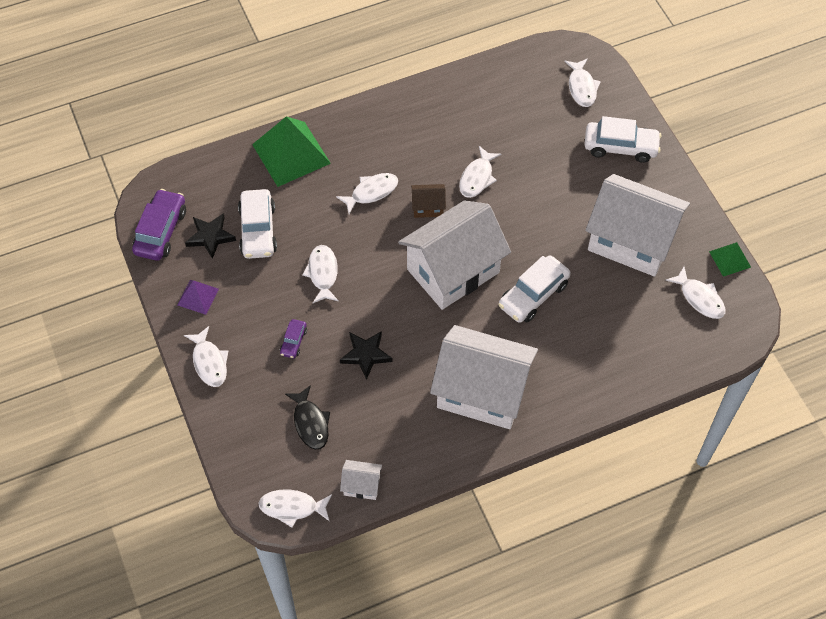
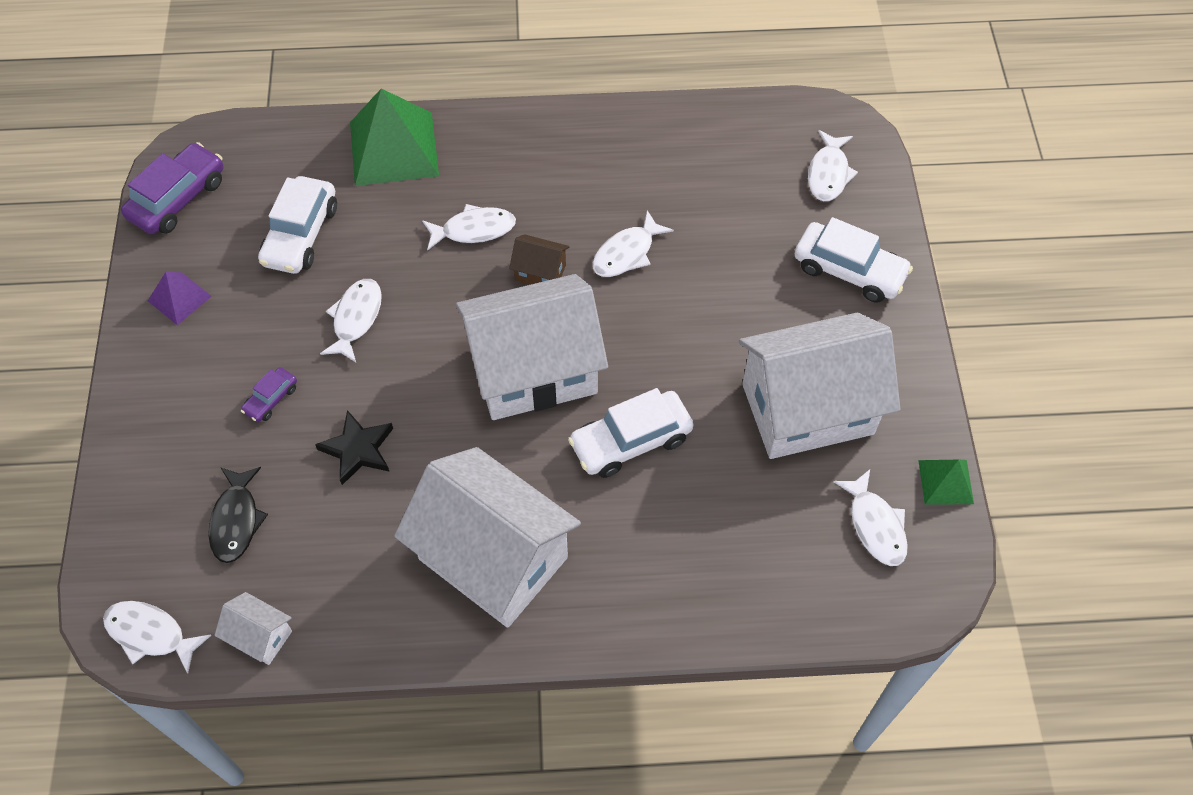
camera: 20 degrees right, 0 degrees up
(209, 362) = (148, 390): white fish -> none
(210, 237) = (236, 225): black star -> none
(631, 241) = (807, 409): white house -> white house turned 60 degrees counterclockwise

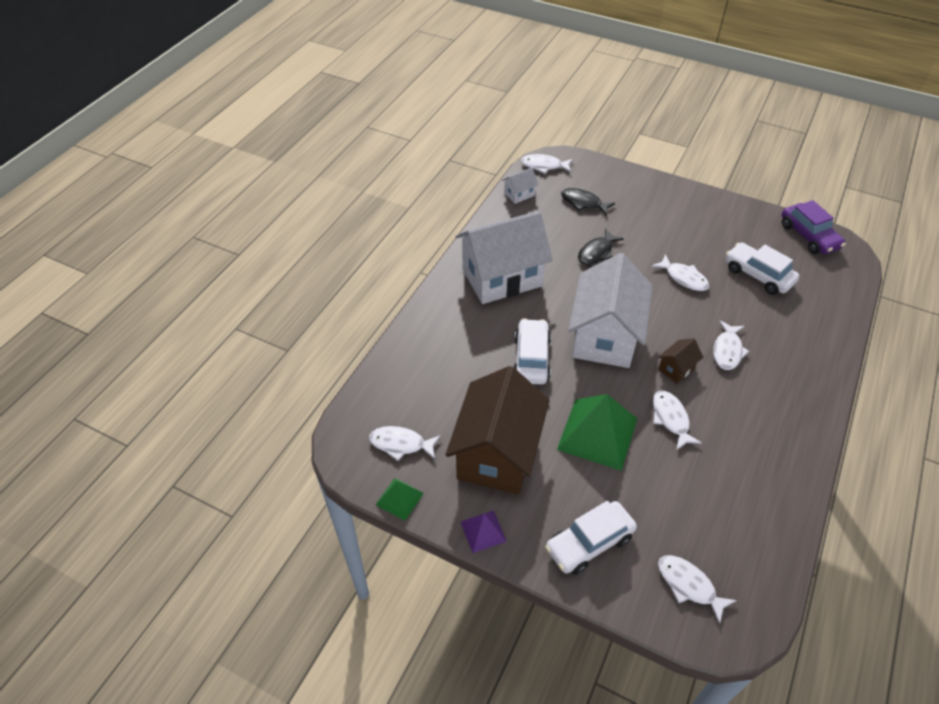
camera: 120 degrees right, 10 degrees down
(150, 634) = (544, 166): white fish -> white fish turned 135 degrees counterclockwise
(179, 298) = (732, 219): purple pyramid -> purple pyramid (483, 531)
(271, 399) = (647, 232): purple car -> none
(358, 449) = (597, 252): black star -> black fish
(393, 148) = (816, 338): green pyramid -> green pyramid (597, 433)
(807, 409) = (497, 454): white house -> brown house

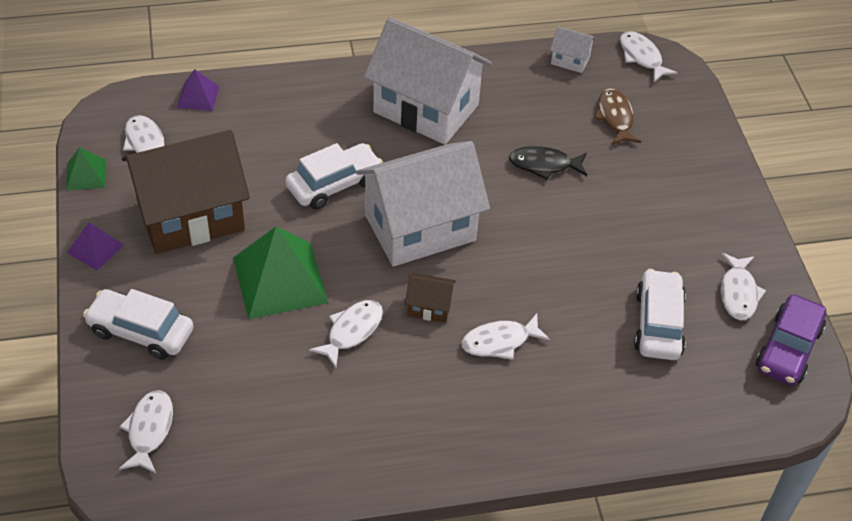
camera: 50 degrees right, 0 degrees up
(379, 388) = (198, 96): none -> purple pyramid
(583, 203) = (615, 117): black fish -> brown fish
(683, 278) = (581, 256): white fish -> white fish (738, 293)

